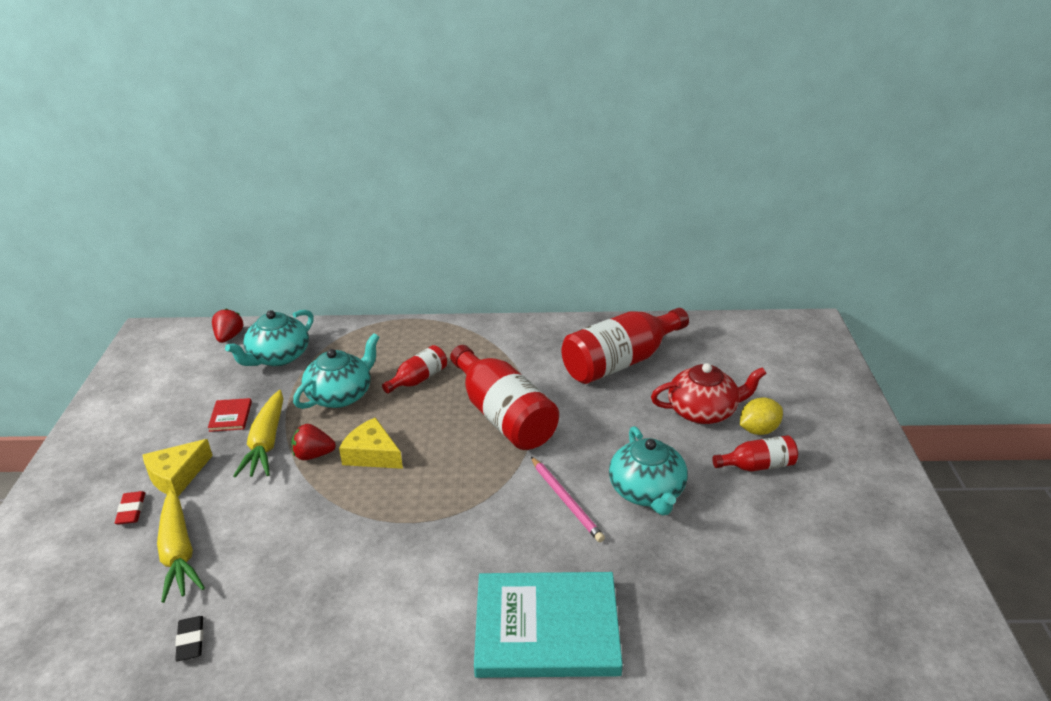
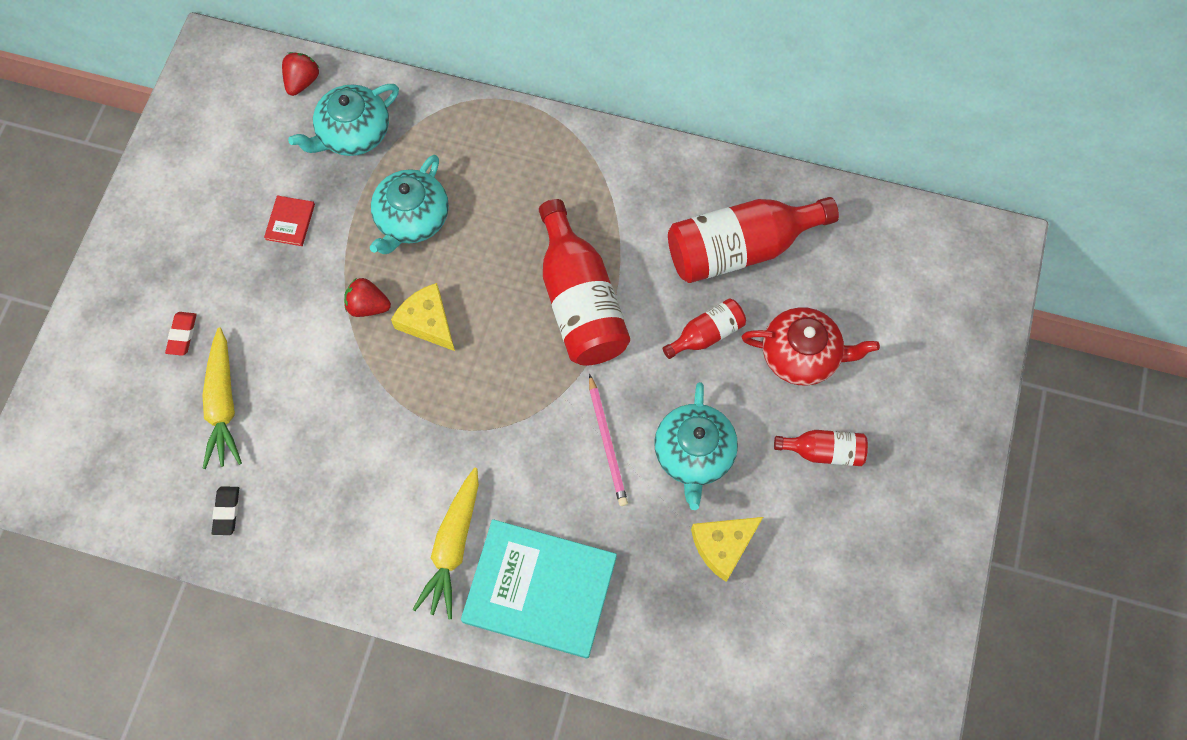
camera: 15 degrees right, 35 degrees up
(177, 476) = (228, 298): yellow cheese -> yellow cheese (723, 546)
(266, 442) = (322, 273): yellow carrot -> yellow carrot (453, 546)
(340, 395) = (412, 219): turquoise teapot -> turquoise teapot turned 150 degrees clockwise
(418, 379) = (502, 216): red bottle -> red bottle (706, 334)
(758, 430) = (849, 400): yellow lemon -> none

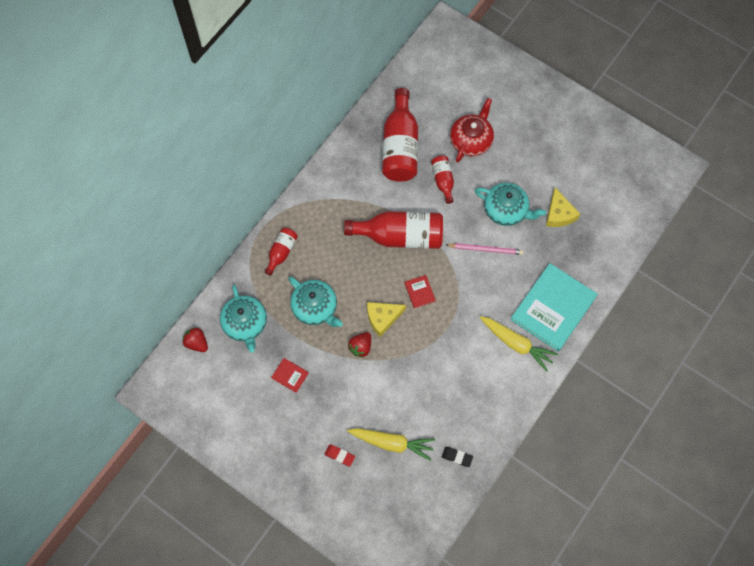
camera: 70 degrees left, 0 degrees up
(492, 362) = (419, 292): none -> red book
(823, 451) = (526, 150): red bottle -> red bottle (281, 252)

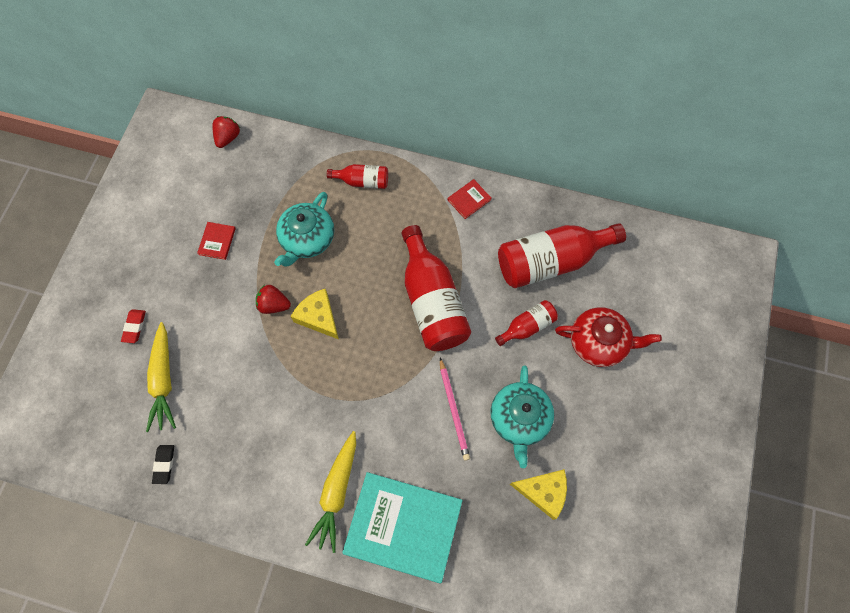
camera: 70 degrees right, 0 degrees up
(245, 324) = (264, 175): turquoise teapot -> none
(419, 292) = (367, 348): red book -> red book (469, 200)
(559, 214) = (543, 492): yellow cheese -> yellow cheese turned 135 degrees counterclockwise

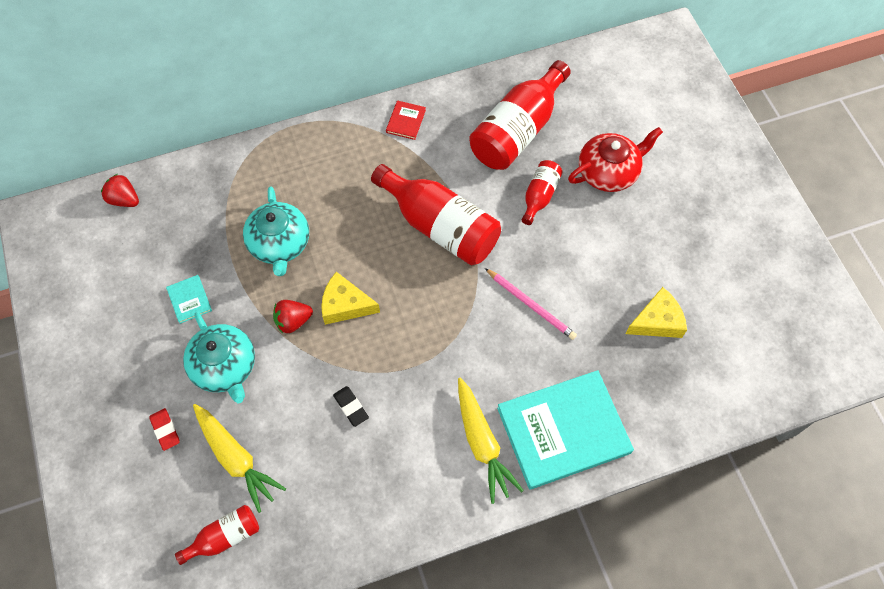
camera: 35 degrees left, 5 degrees down
(164, 464) = (298, 532): black eraser -> black eraser (351, 407)
(217, 241) = (189, 300): red book -> turquoise book
(228, 138) = (124, 199): red strawberry -> red strawberry turned 45 degrees counterclockwise
(362, 181) = (293, 162): red bottle -> red bottle (225, 537)
(519, 419) = (591, 275): turquoise teapot -> turquoise teapot (225, 367)

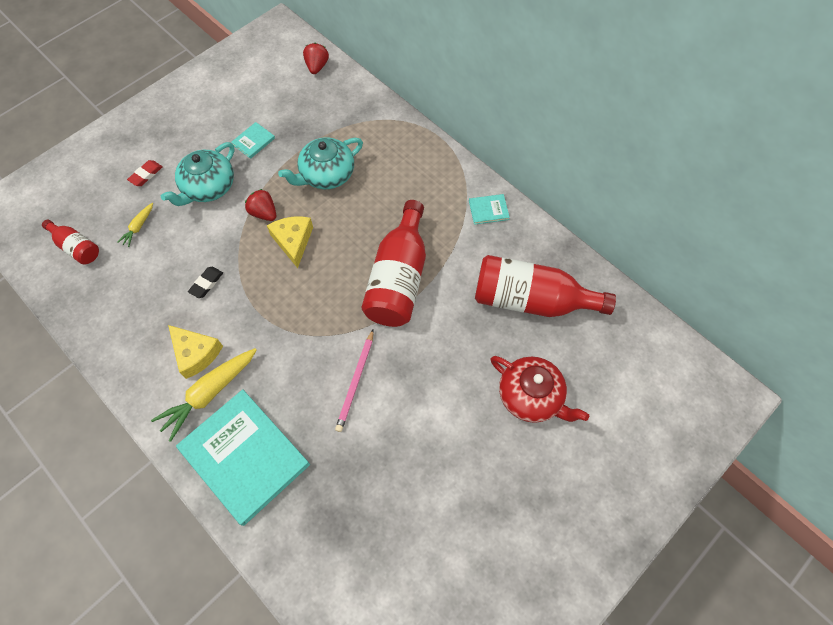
camera: 65 degrees right, 0 degrees up
(236, 458) = (138, 227): yellow carrot -> yellow carrot, size x0.51
(406, 121) = (488, 210): red book -> turquoise book
(539, 196) = (471, 345): red bottle -> none
(657, 321) = (389, 501): yellow cheese -> yellow cheese (196, 353)

